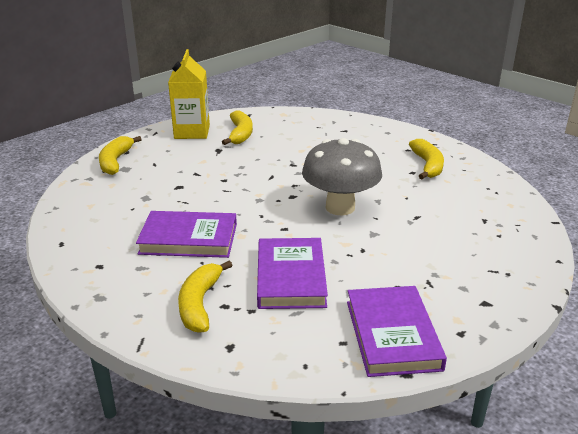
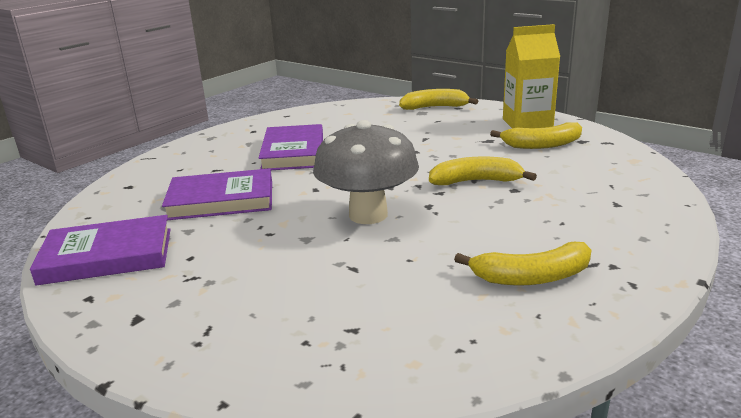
camera: 85 degrees right, 5 degrees down
(200, 304) = (190, 169): yellow banana -> yellow banana (476, 181)

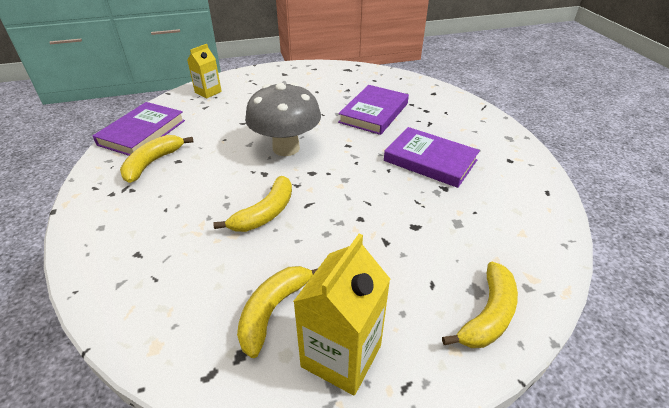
camera: 125 degrees right, 15 degrees up
(107, 256) = (347, 76): purple book -> purple book (142, 132)
(297, 362) = (208, 92): none -> yellow carton

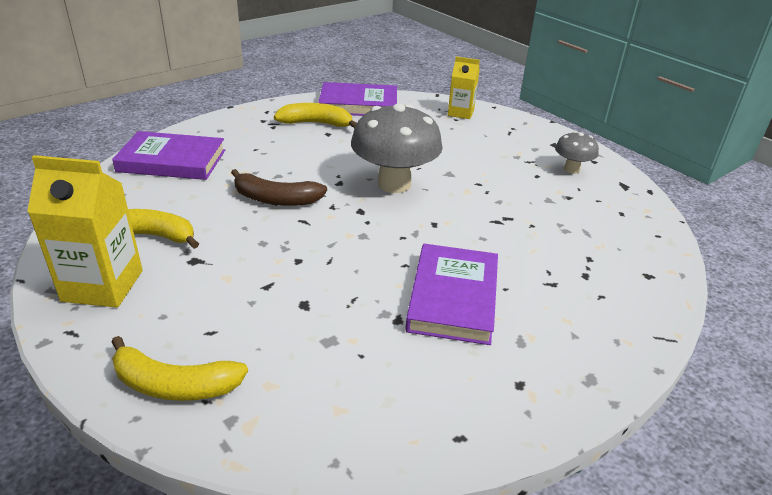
camera: 65 degrees right, 5 degrees down
(265, 213) = (276, 199): yellow banana -> brown banana
(318, 78) = (572, 169): none -> grey mushroom
(374, 113) = (529, 229): purple book -> purple book (172, 161)

